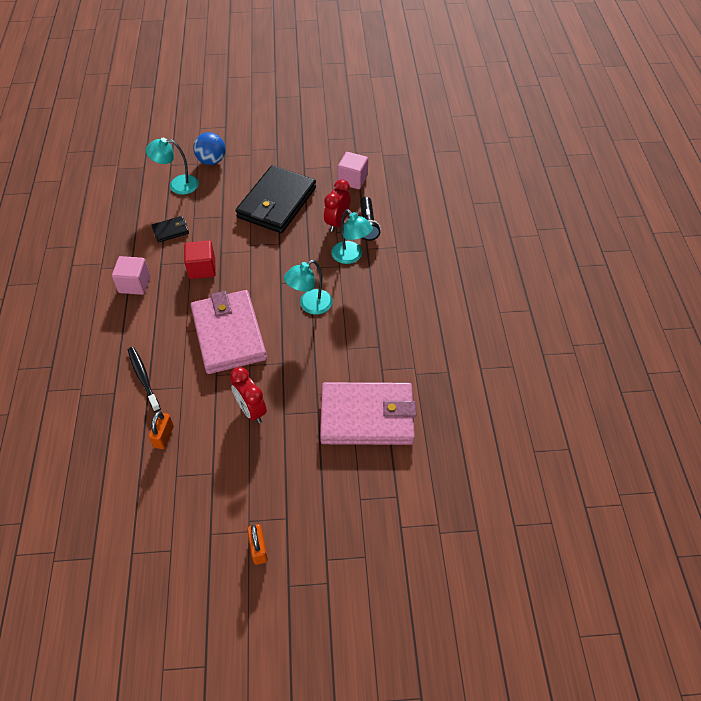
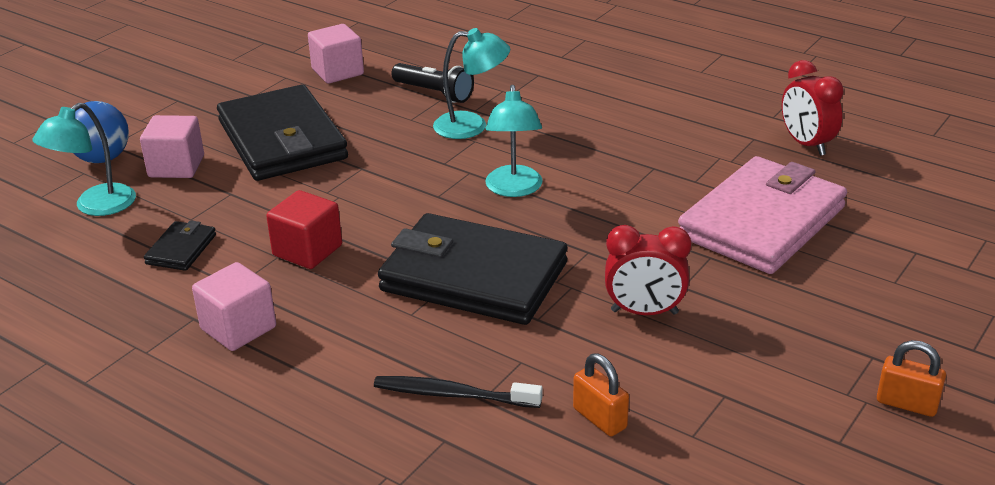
camera: 50 degrees left, 20 degrees down
(226, 186) = (176, 166): none -> pink cube
(228, 334) = (473, 277): pink wallet -> black wallet
(337, 222) = (395, 112): red clock -> red clock (806, 144)

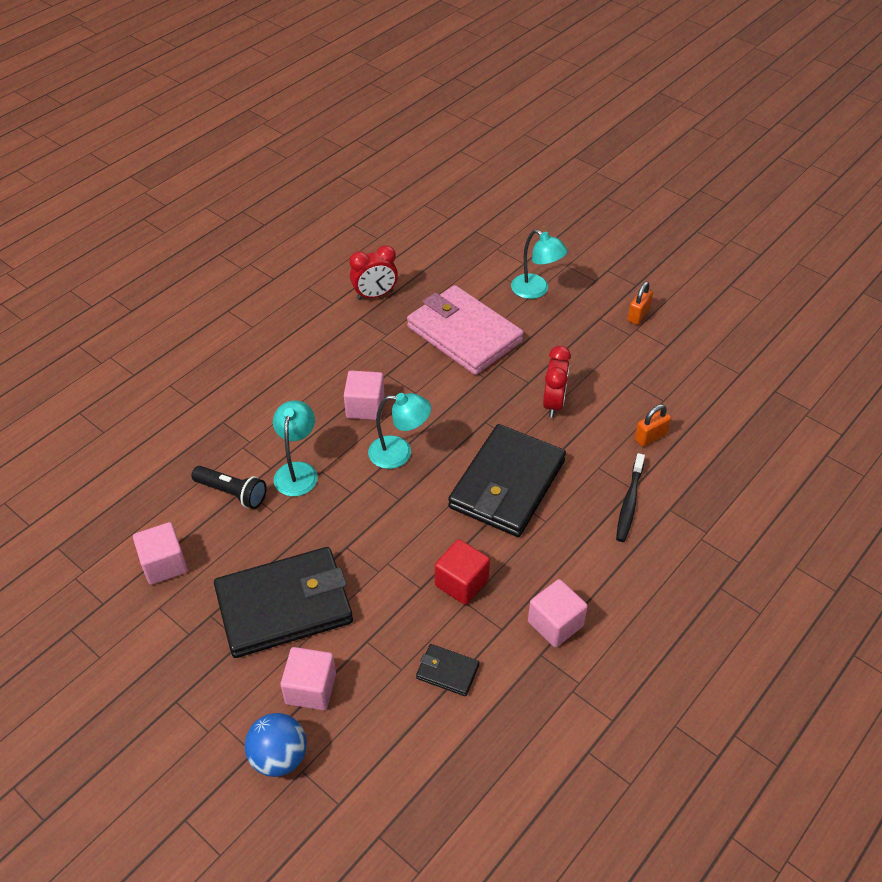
camera: 85 degrees left, 15 degrees up
(95, 206) = (367, 750): turquoise lamp -> turquoise lamp (536, 290)
(434, 93) = (232, 493): black flashlight -> black flashlight turned 75 degrees clockwise
(588, 158) = (365, 407): none -> pink cube

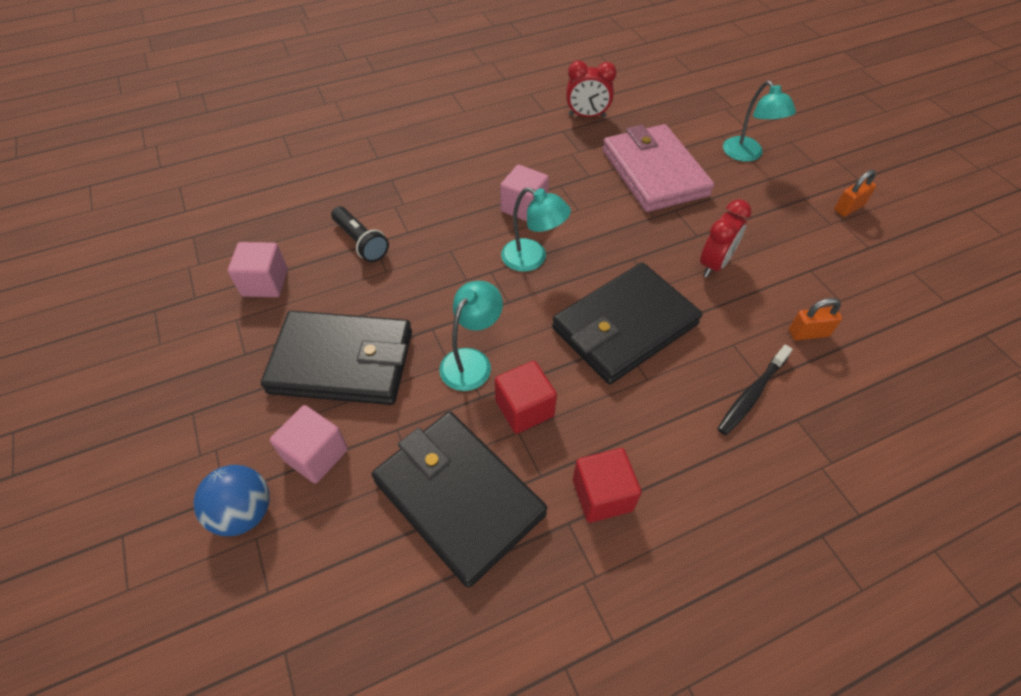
camera: 25 degrees right, 5 degrees up
(297, 471) = (429, 243): turquoise lamp -> turquoise lamp (471, 361)
(447, 671) = (458, 497): black wallet -> black wallet, size x2.35
(555, 624) = (602, 495): pink cube -> red cube

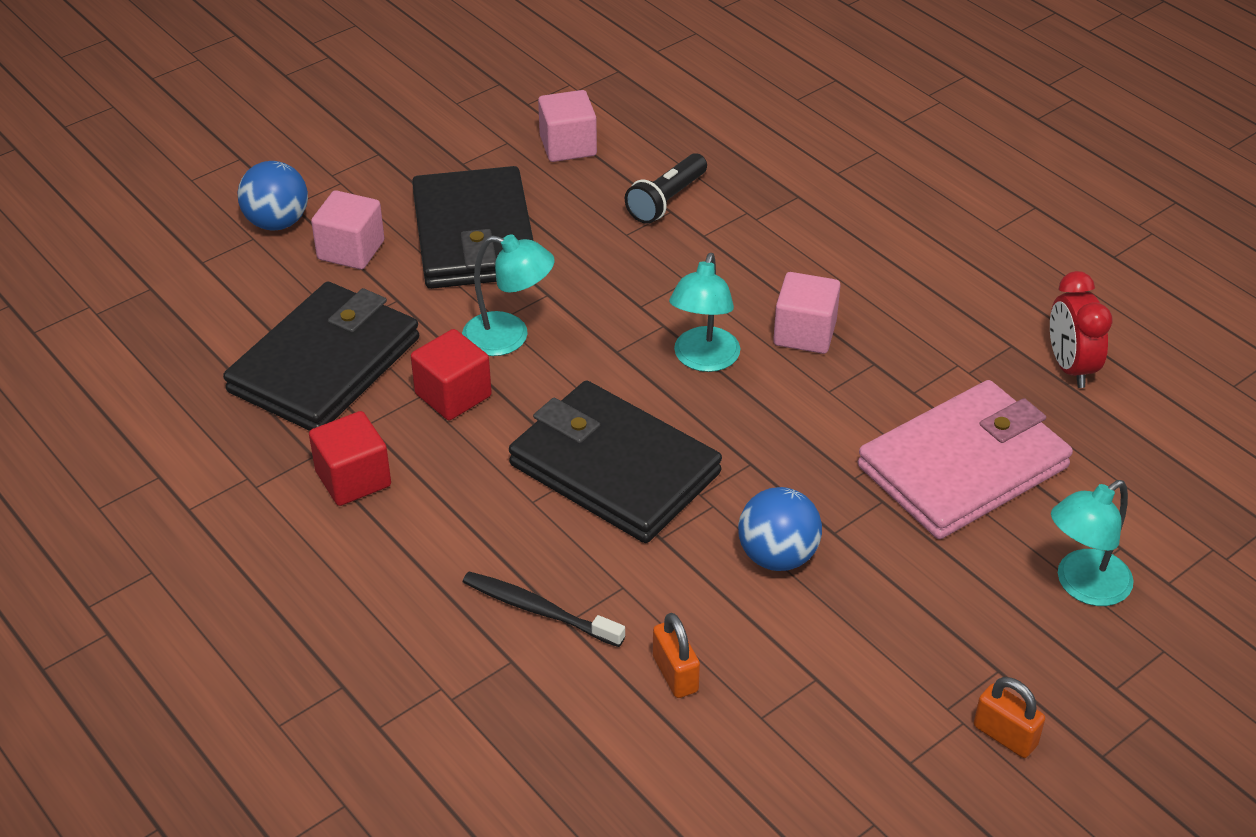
camera: 75 degrees right, 10 degrees down
(714, 264) = (777, 556): red clock -> blue ball

